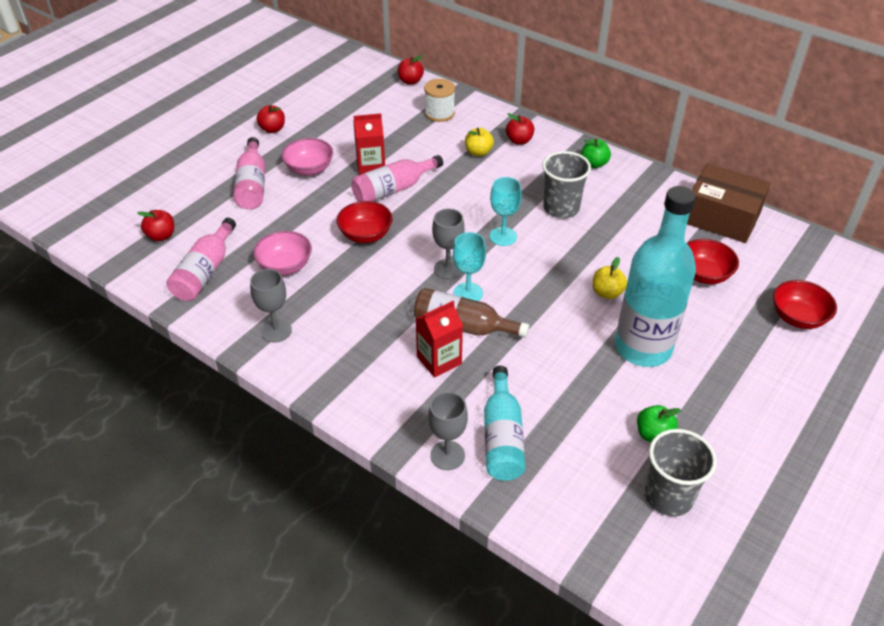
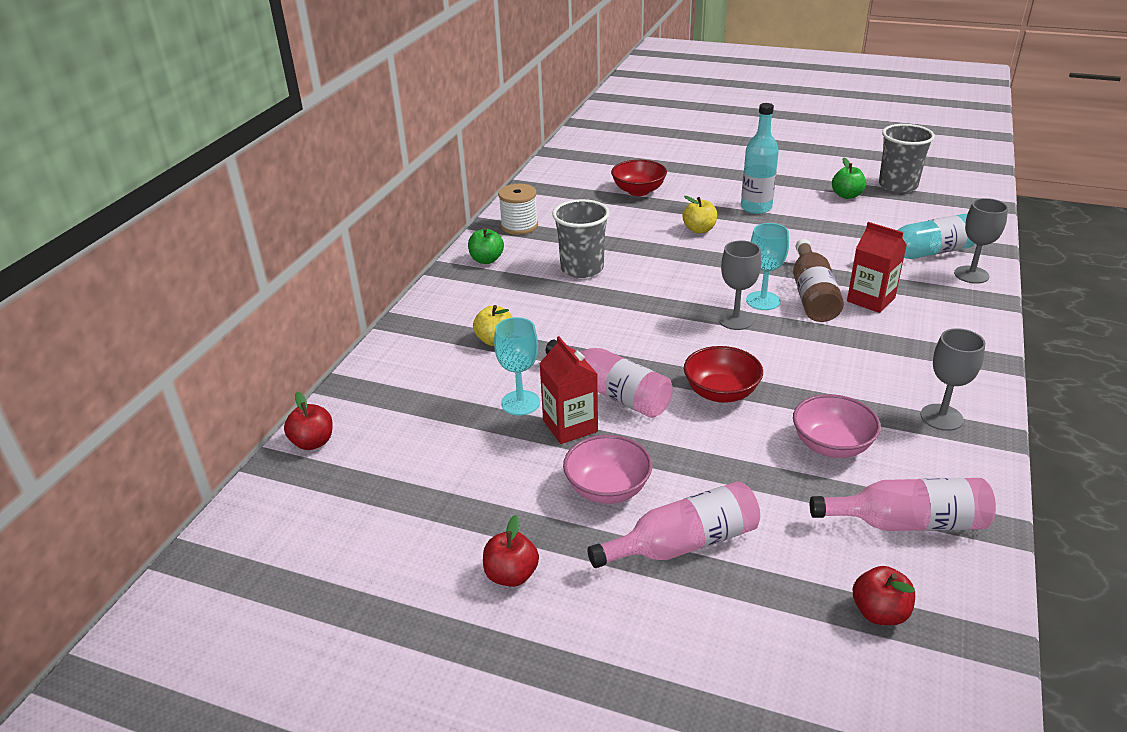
camera: 105 degrees left, 10 degrees down
(439, 113) = (406, 392): white spool -> white spool (519, 226)
(503, 236) = (655, 295): turquoise goblet -> turquoise goblet (520, 403)
(519, 141) = (456, 314): red apple -> none
(643, 348) = (756, 208): turquoise bottle -> turquoise bottle, size x0.59
(721, 217) = (548, 189): brown box -> none
(797, 318) = (664, 155): red bowl -> none

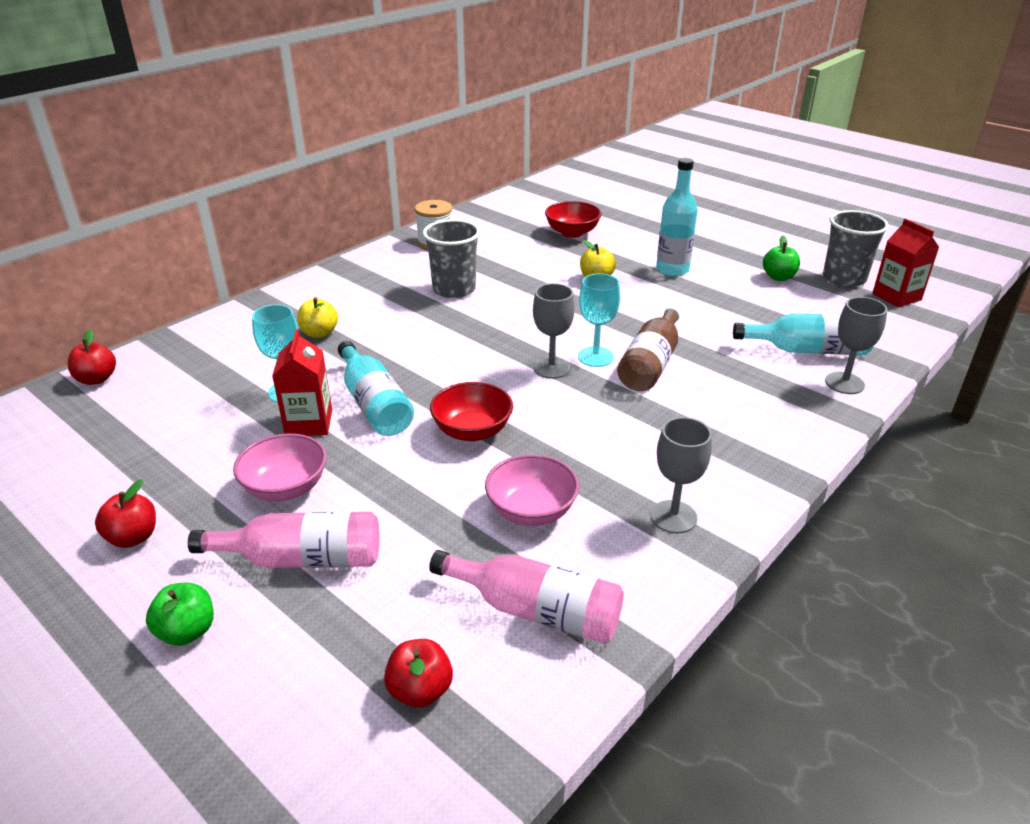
camera: 20 degrees right, 0 degrees up
(486, 260) = (379, 264): green apple -> green apple (187, 631)
(613, 392) = (374, 404): pink bottle -> turquoise bottle
(871, 300) = (708, 382): red carton -> red carton (896, 297)

